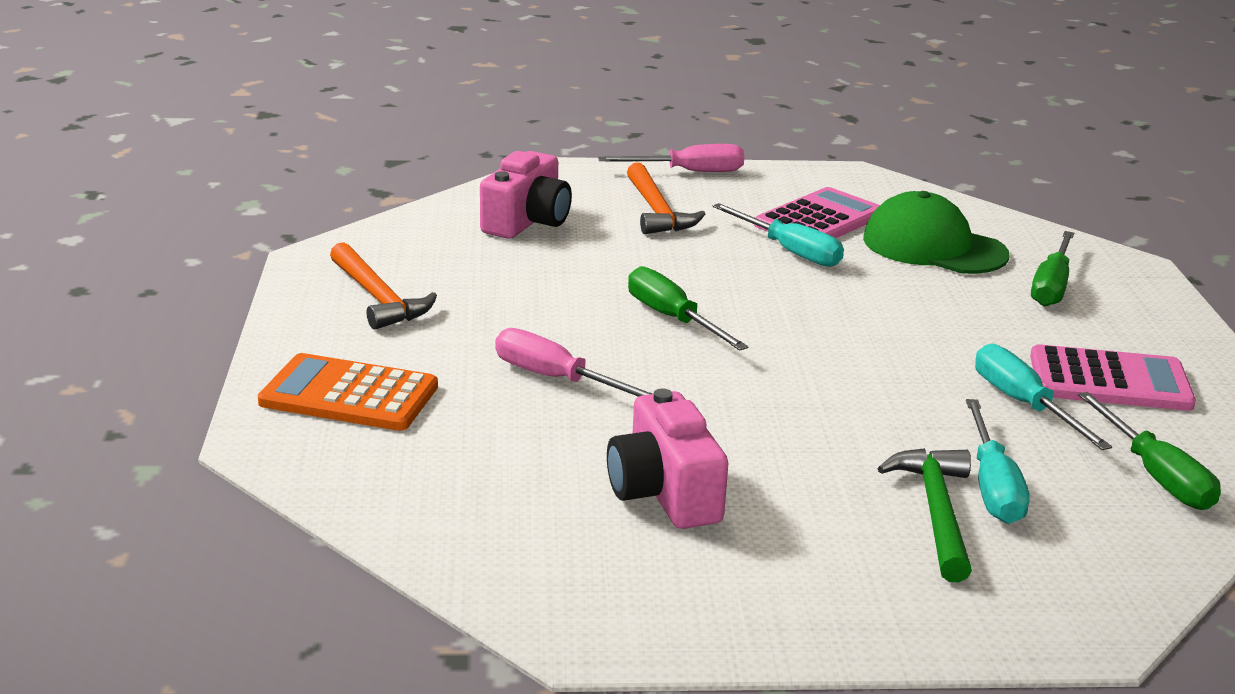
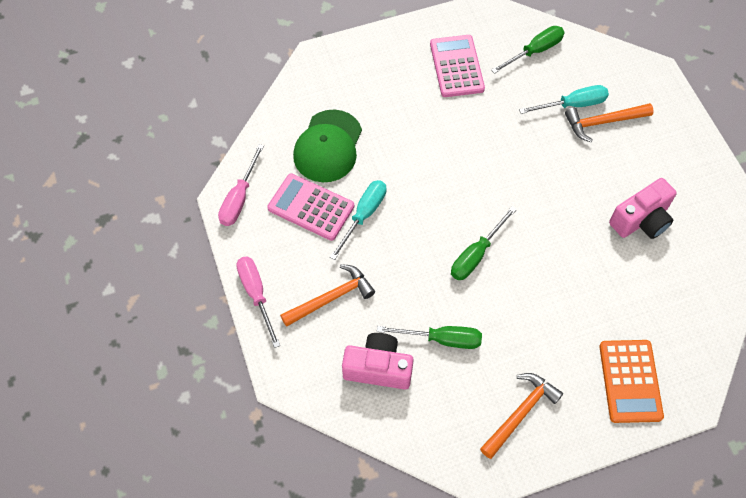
camera: 105 degrees left, 35 degrees up
(556, 379) = (566, 291): pink screwdriver -> pink screwdriver (239, 198)
(936, 512) = (603, 122): green hammer -> orange hammer
(1023, 404) = (495, 97): turquoise screwdriver -> none
(1051, 286) = (359, 91): green screwdriver -> green screwdriver (442, 339)

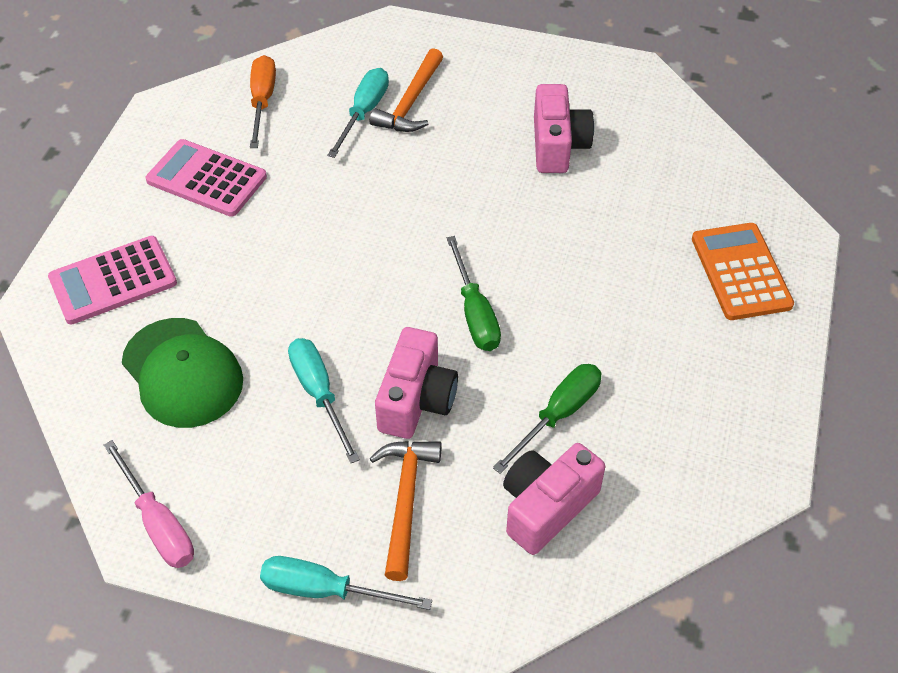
camera: 55 degrees left, 10 degrees down
(256, 294) = (325, 590): pink screwdriver -> turquoise screwdriver
(311, 207) = (253, 445): pink calculator -> pink calculator (113, 280)
(396, 263) = (416, 400): none -> pink camera
(520, 413) = (711, 394): orange hammer -> none
(535, 51) = (262, 101): green screwdriver -> orange screwdriver
(630, 381) = (741, 272): orange calculator -> orange calculator turned 135 degrees counterclockwise

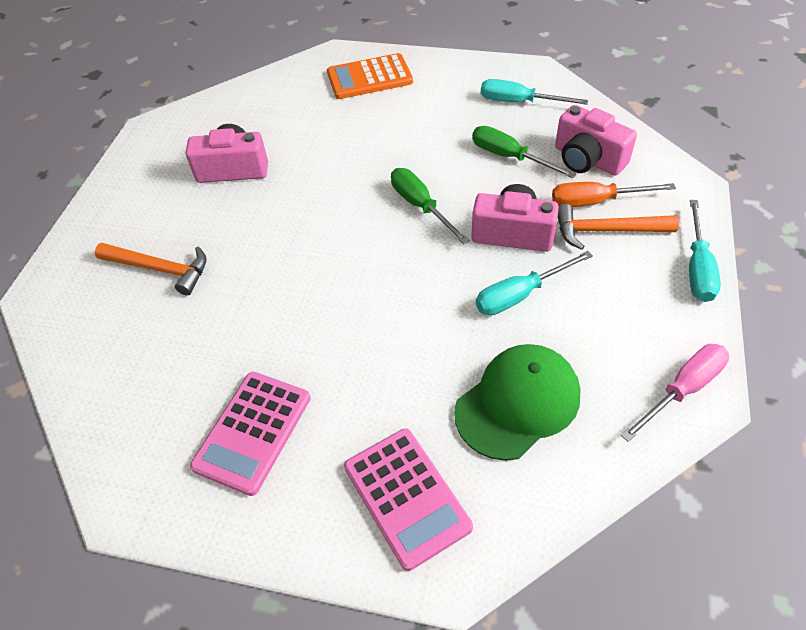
camera: 90 degrees left, 0 degrees up
(262, 101) = (133, 397): orange screwdriver -> orange screwdriver (595, 201)
(364, 112) = (168, 304): turquoise screwdriver -> turquoise screwdriver (519, 102)
(474, 313) = (421, 206): green screwdriver -> green screwdriver turned 105 degrees counterclockwise

